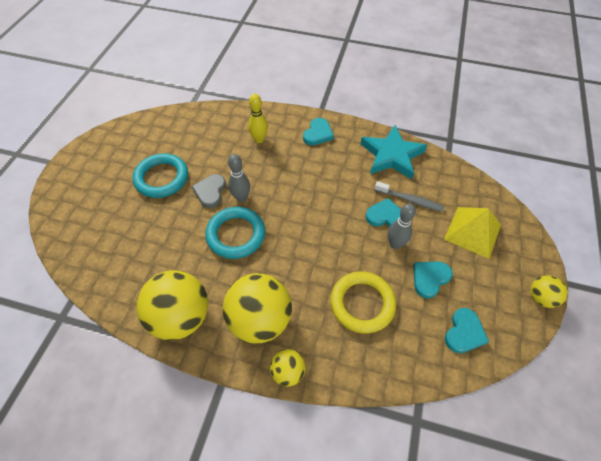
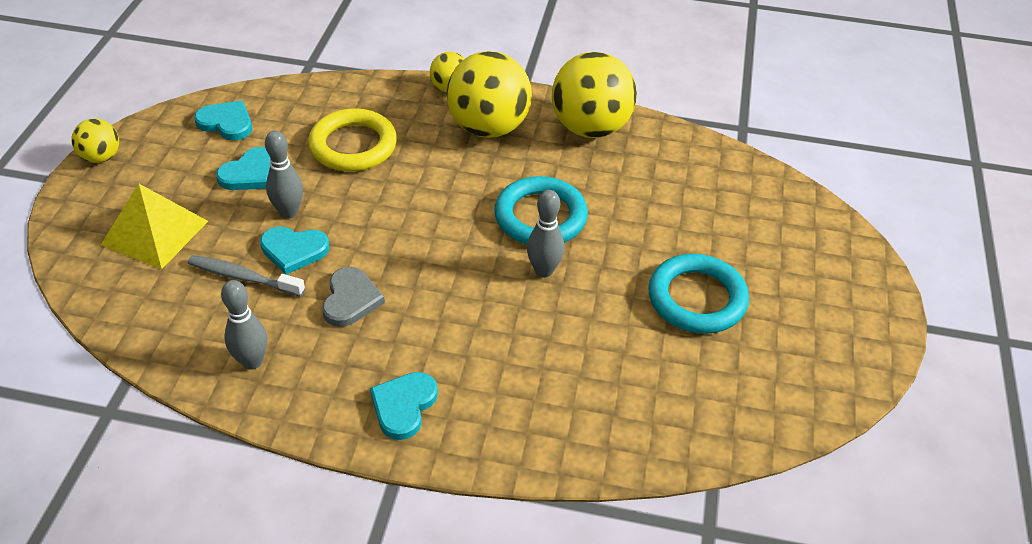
camera: 175 degrees right, 10 degrees down
(210, 192) = (600, 278): grey heart -> grey heart (350, 299)
(259, 139) = (531, 386): yellow bowling pin -> none
(392, 155) = (252, 361): turquoise star -> grey bowling pin
(464, 332) = (226, 123): turquoise heart -> turquoise heart turned 90 degrees clockwise

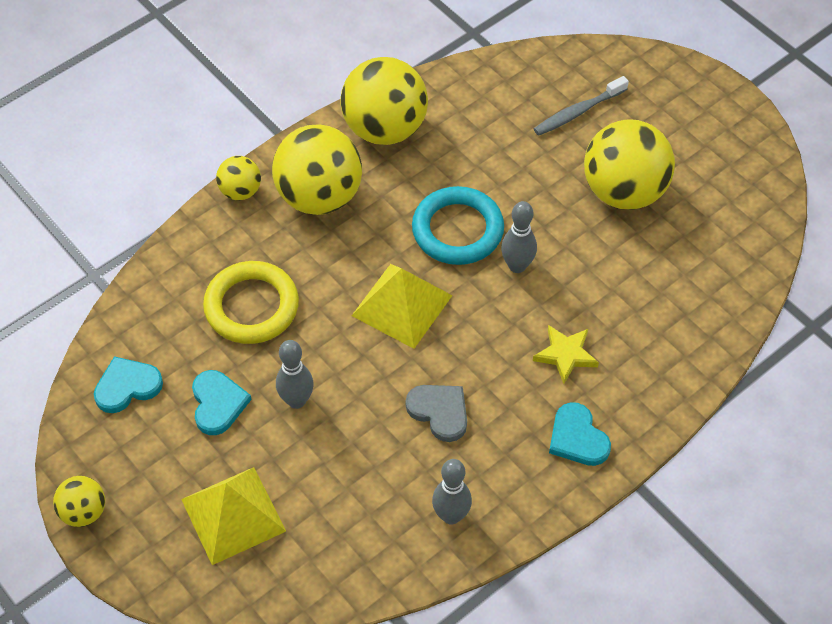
camera: 50 degrees left, 10 degrees up
(243, 277) = (348, 475): grey toothbrush -> grey toothbrush (578, 112)
(294, 250) = (348, 421): turquoise heart -> none
(434, 223) = (401, 305): none -> yellow pyramid
(484, 351) = (565, 355): none -> yellow star
(697, 298) = (624, 191): turquoise ring -> yellow ball

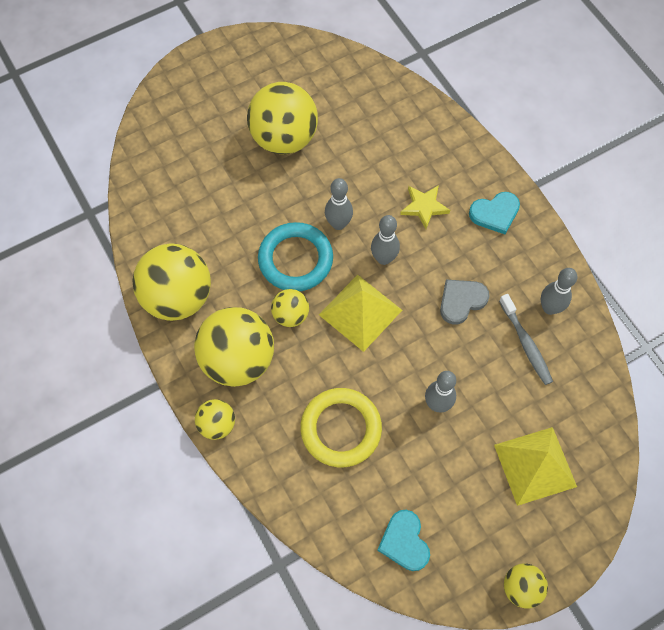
camera: 80 degrees left, 10 degrees up
(218, 404) = (432, 467): turquoise heart -> none
(384, 237) = (290, 315): none -> yellow ball
(480, 320) = (383, 258): none -> grey bowling pin
(578, 112) = (198, 153): grey toothbrush -> grey toothbrush (526, 344)

